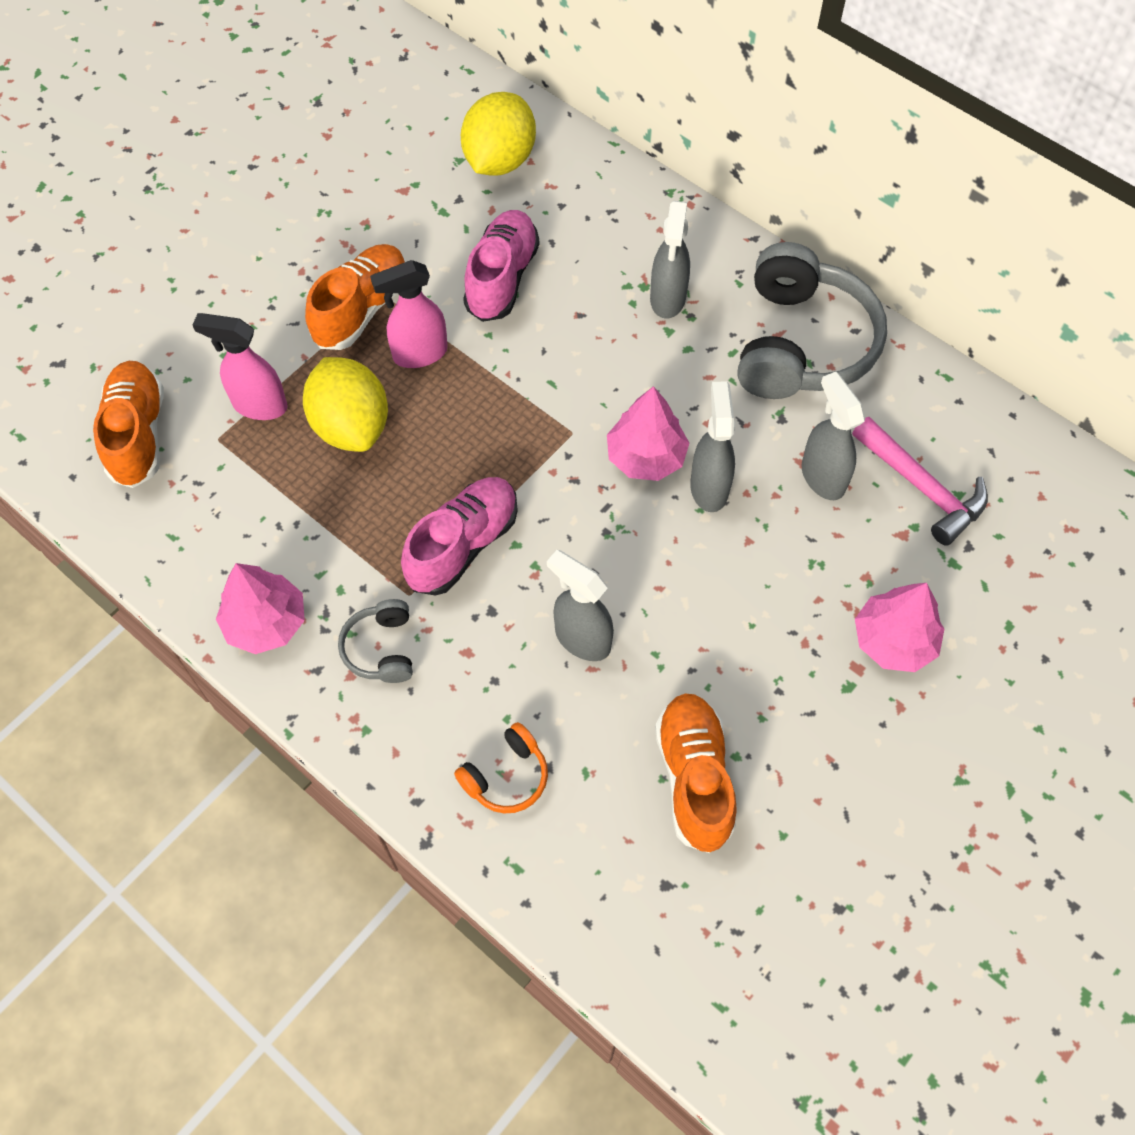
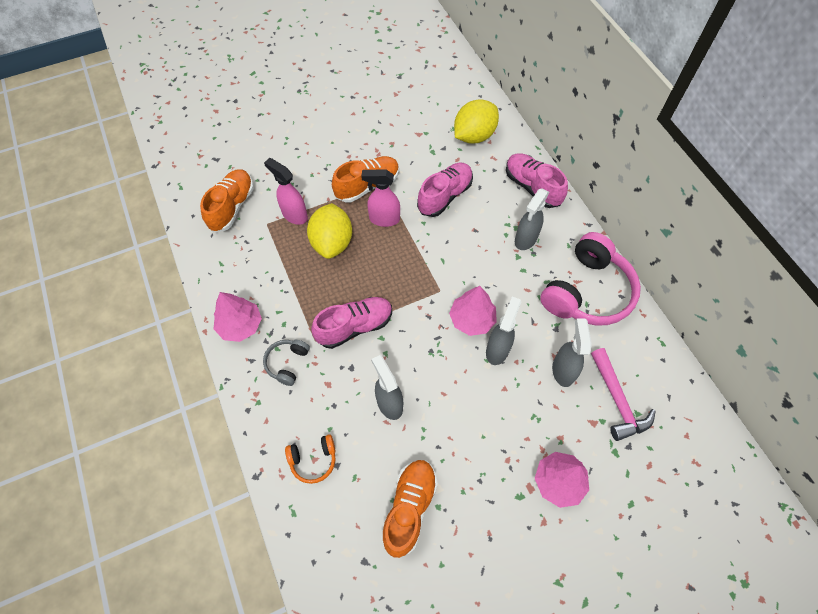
camera: 25 degrees right, 0 degrees up
(637, 211) = (532, 187): none -> pink shoe
(801, 344) = (587, 291): grey headphones -> pink headphones

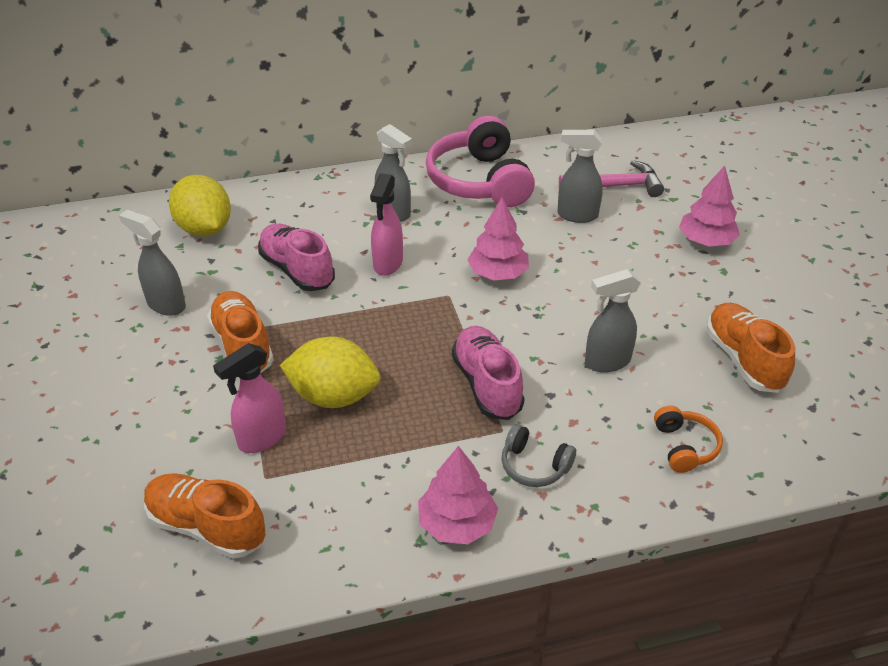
camera: 80 degrees left, 20 degrees down
(384, 219) = (312, 335): pink spray bottle -> pink spray bottle (388, 264)
(409, 508) = (743, 359): orange shoe -> orange shoe turned 45 degrees clockwise
(497, 350) = (543, 259): grey spray bottle -> grey spray bottle (166, 305)
(532, 187) = (316, 194): pink shoe -> none
(587, 291) = (480, 181): pink headphones -> pink headphones turned 150 degrees counterclockwise

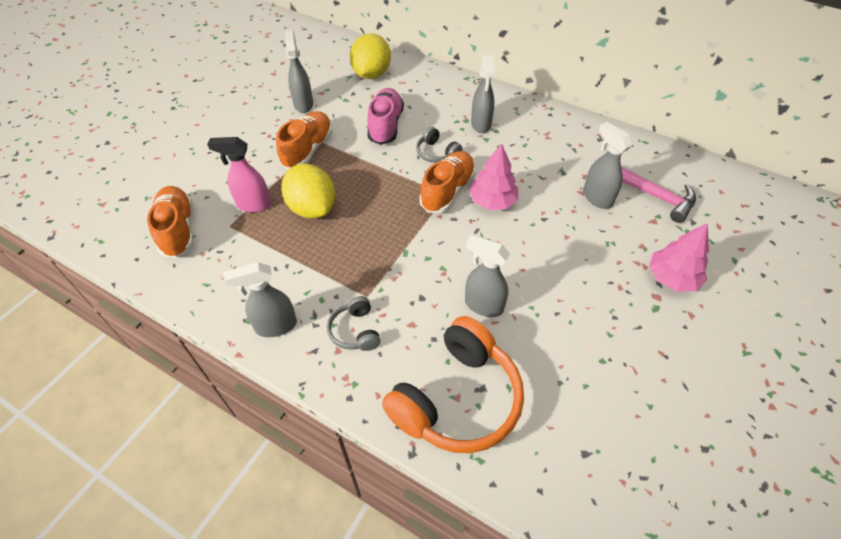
camera: 45 degrees right, 10 degrees up
(388, 264) = (437, 153): pink spray bottle -> grey headphones
(456, 523) = (275, 326): pink tree -> grey spray bottle
(480, 181) = (561, 136): pink headphones -> none
(487, 384) = (395, 263): pink shoe -> none
(684, 446) = (456, 398): orange headphones -> orange headphones, size x2.14
(743, 359) = (580, 379): orange shoe -> orange shoe (447, 191)

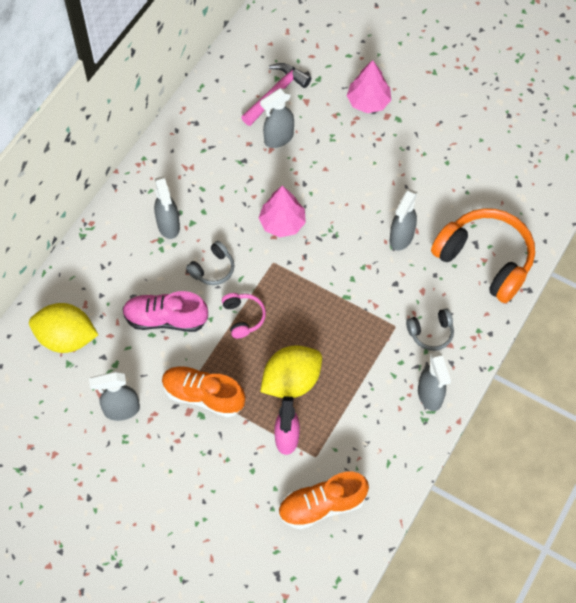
camera: 90 degrees left, 10 degrees up
(384, 174) = (243, 317): none -> pink headphones
(447, 191) = (268, 260): orange shoe -> none
(481, 124) = (168, 226): grey spray bottle -> grey spray bottle turned 75 degrees clockwise

